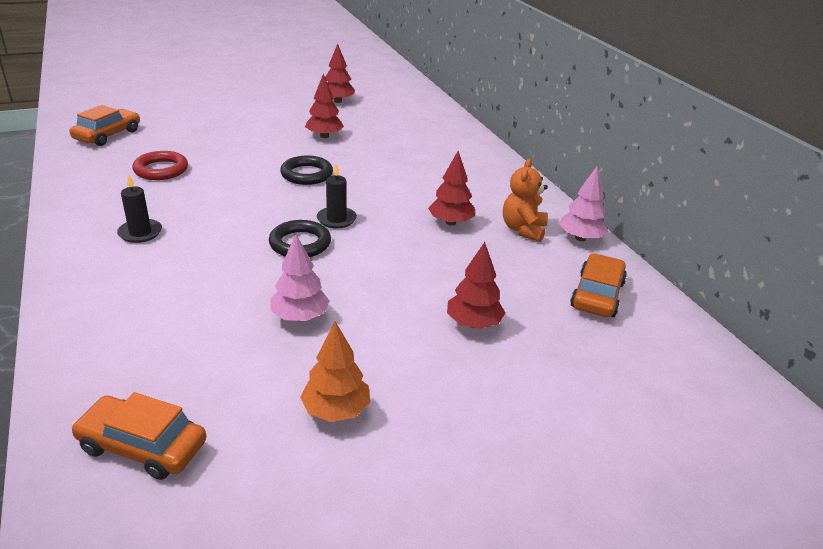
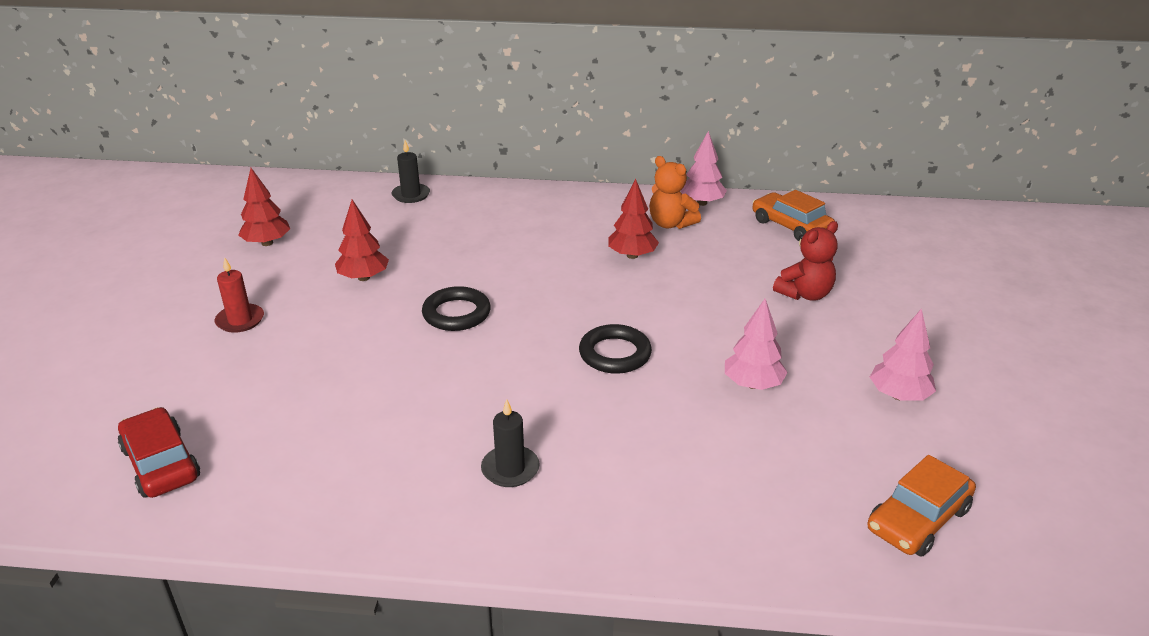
camera: 60 degrees left, 0 degrees up
(108, 135) = (161, 463): orange car -> red car
(161, 170) = (340, 426): red ring -> none
(249, 117) = (240, 320): none -> red candle
(336, 219) = (579, 319): black candle -> black candle (411, 195)
(336, 410) = (899, 395): orange tree -> pink tree
(473, 323) = (805, 294): red tree -> red teddy bear

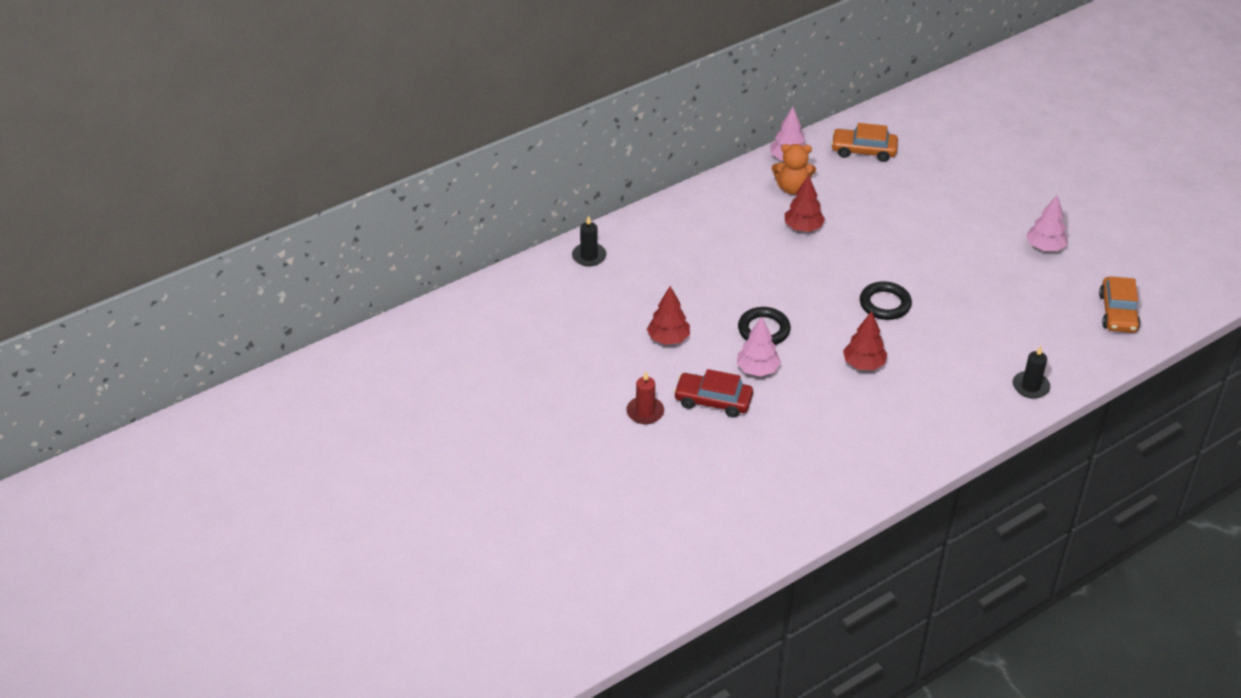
camera: 40 degrees left, 10 degrees up
(161, 463) = (755, 510): red car -> red car (713, 401)
(267, 243) = (559, 351): red tree -> red tree (863, 364)
(510, 469) = (924, 401): black candle -> black candle (1030, 386)
(753, 384) = (973, 281): pink tree -> pink tree (757, 369)
(805, 294) = (931, 203): red teddy bear -> none

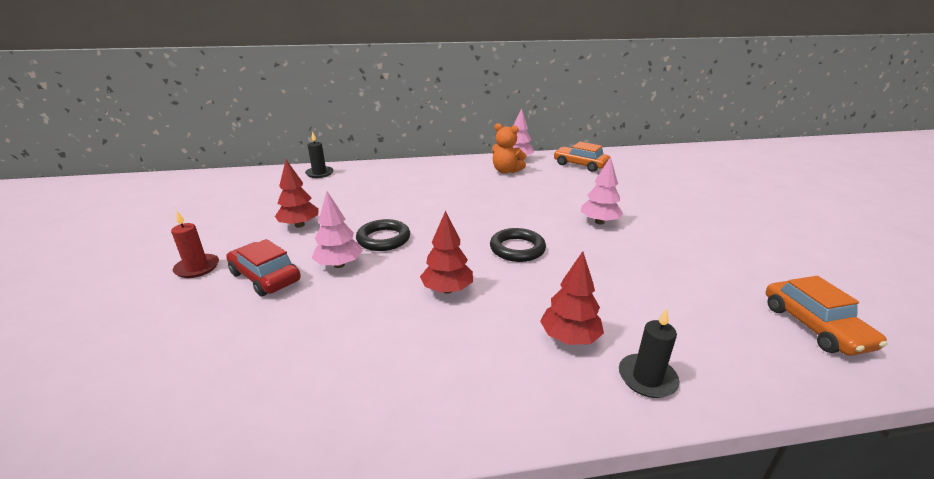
camera: 25 degrees right, 15 degrees down
(803, 227) = (492, 190): red tree -> red tree (569, 338)
(1044, 247) = (724, 246): pink tree -> pink tree (599, 222)
(1118, 312) = (814, 326): orange car -> orange car turned 45 degrees counterclockwise

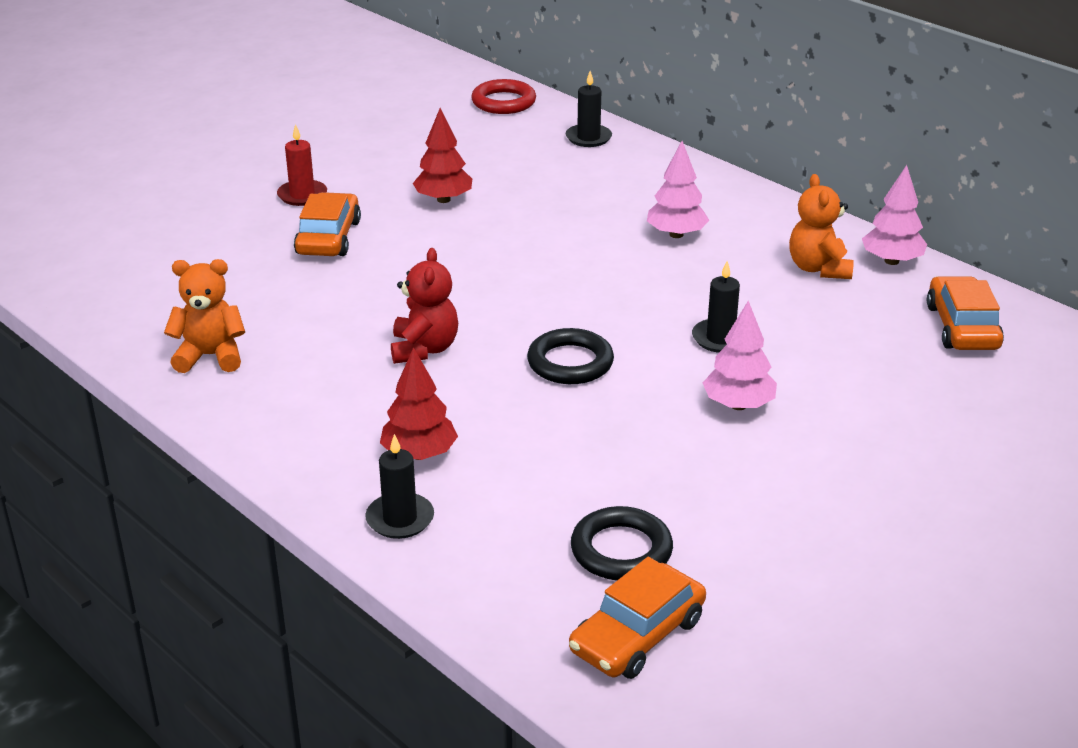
camera: 55 degrees right, 5 degrees up
(244, 178) = (503, 102): none -> red ring
(265, 277) = (329, 237): red car -> orange car
(327, 399) = (210, 356): none -> orange teddy bear
(339, 265) = (395, 265): pink tree -> pink tree (676, 234)
(383, 239) = (479, 265): black ring -> black ring (621, 550)
(447, 289) = (424, 349): red tree -> red teddy bear
(537, 206) = (720, 338): none -> black candle

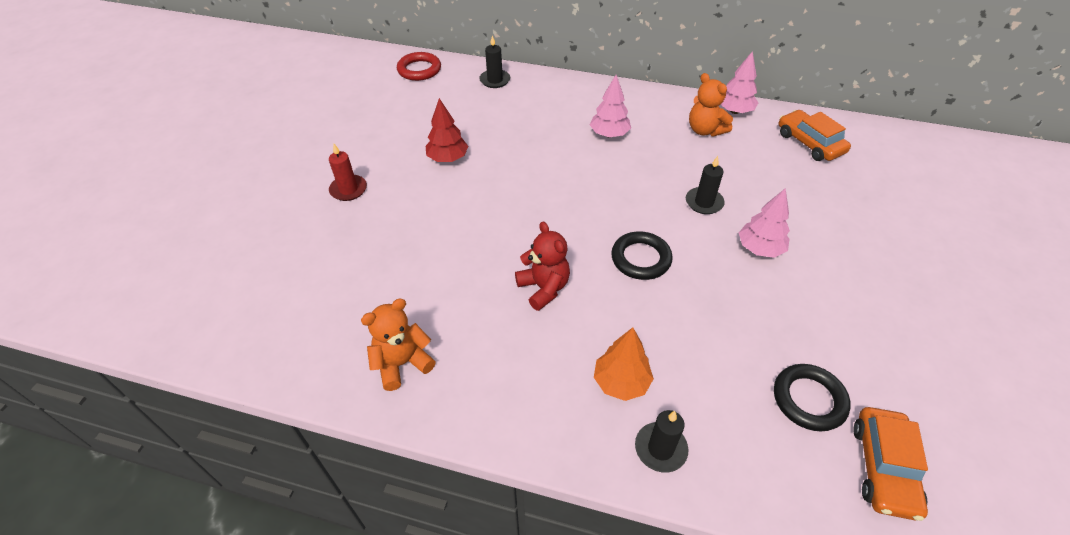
camera: 30 degrees left, 15 degrees up
(329, 237) = (398, 219): orange car -> none
(419, 454) = (621, 382): red tree -> orange tree

